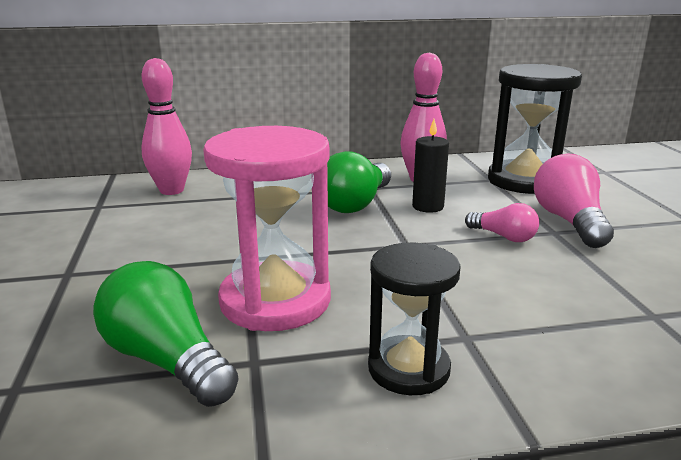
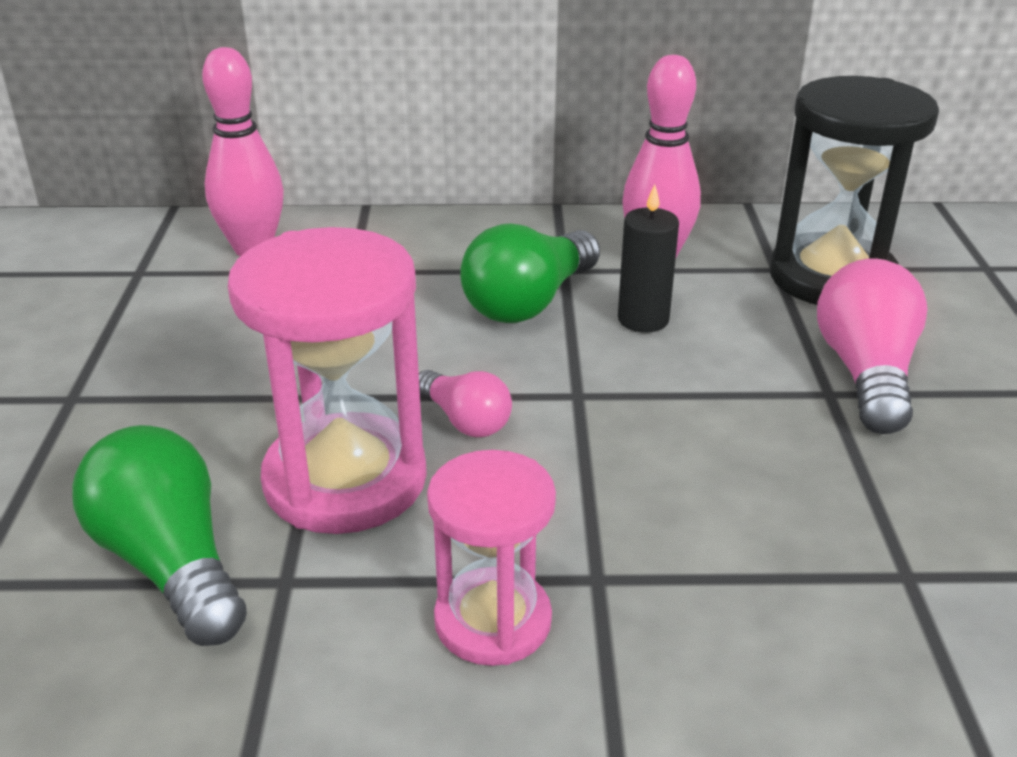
camera: 10 degrees right, 10 degrees up
(408, 369) = (493, 621): black hourglass -> pink hourglass
(503, 237) = (740, 395): pink light bulb -> pink light bulb (465, 420)

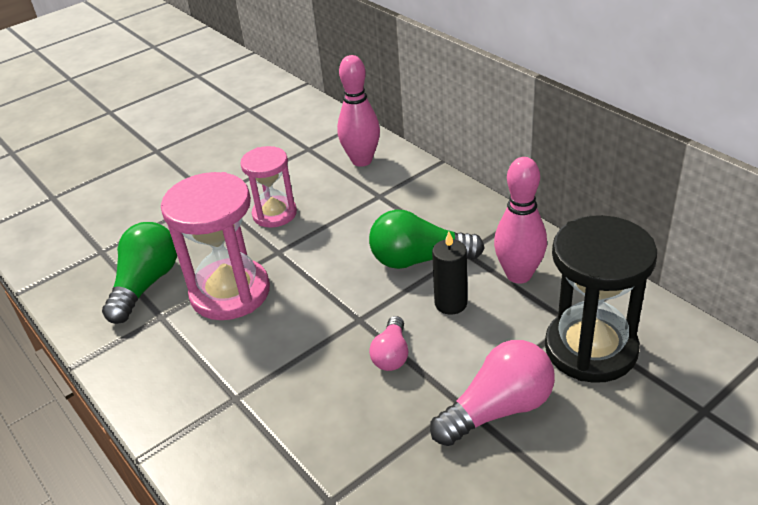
camera: 55 degrees right, 5 degrees up
(465, 420) = (302, 298): pink light bulb -> pink light bulb (391, 354)
(493, 621) = (184, 382): pink hourglass -> pink hourglass (274, 214)

